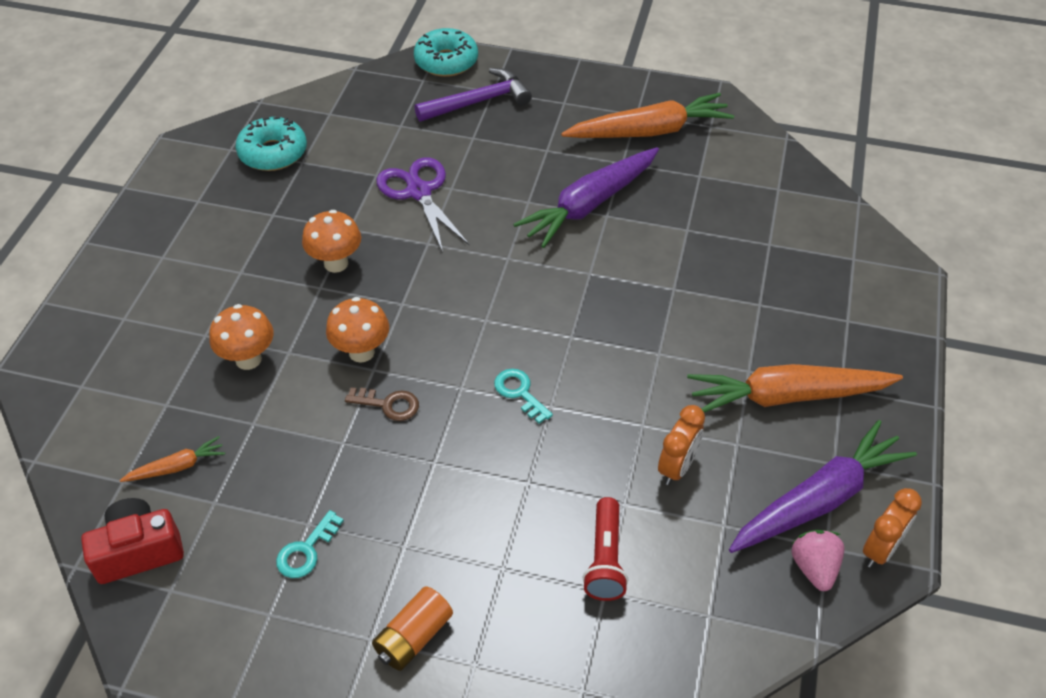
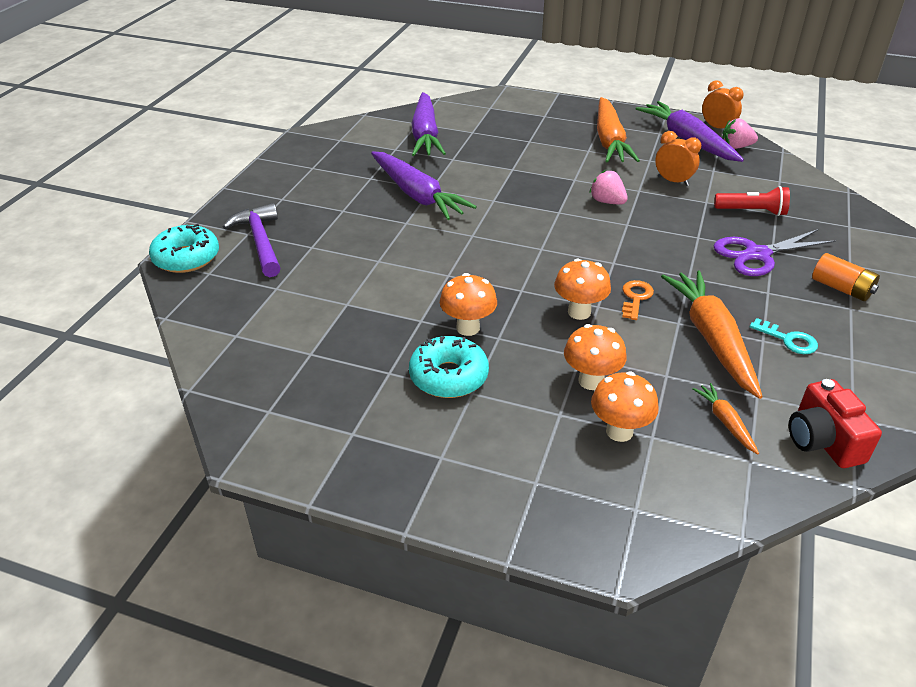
camera: 85 degrees left, 10 degrees down
(175, 379) = (619, 431): none -> orange mushroom
(273, 153) = (288, 375): turquoise donut -> turquoise donut (448, 376)
(388, 404) = (635, 298): brown key -> orange key
(419, 192) = (379, 278): purple scissors -> purple scissors (757, 254)
(519, 393) = (616, 236): turquoise key -> none
(604, 386) = (607, 202): none -> pink strawberry
(649, 131) = (336, 164): orange carrot -> orange carrot (712, 339)
(746, 199) = (425, 135): none -> purple carrot

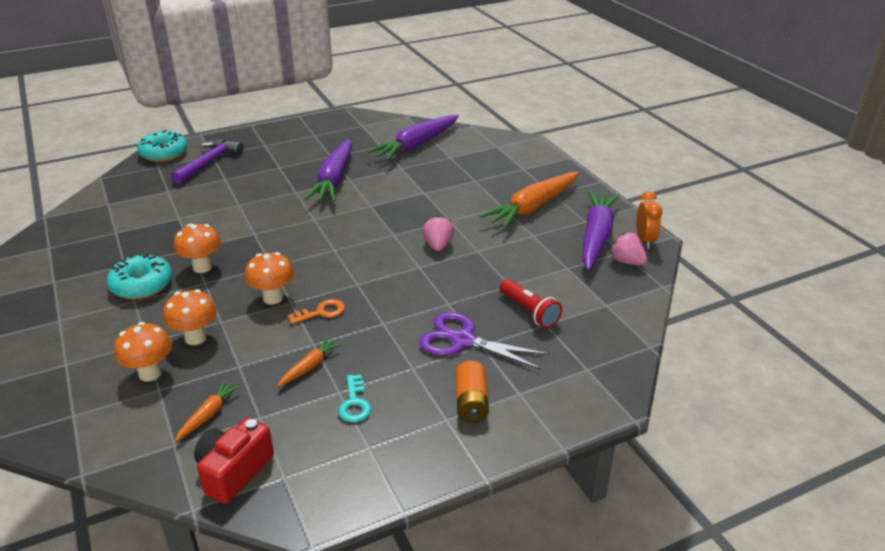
camera: 45 degrees right, 5 degrees down
(673, 181) = (517, 258): orange clock -> none
(712, 339) = (310, 366): orange carrot -> orange carrot, size x0.46

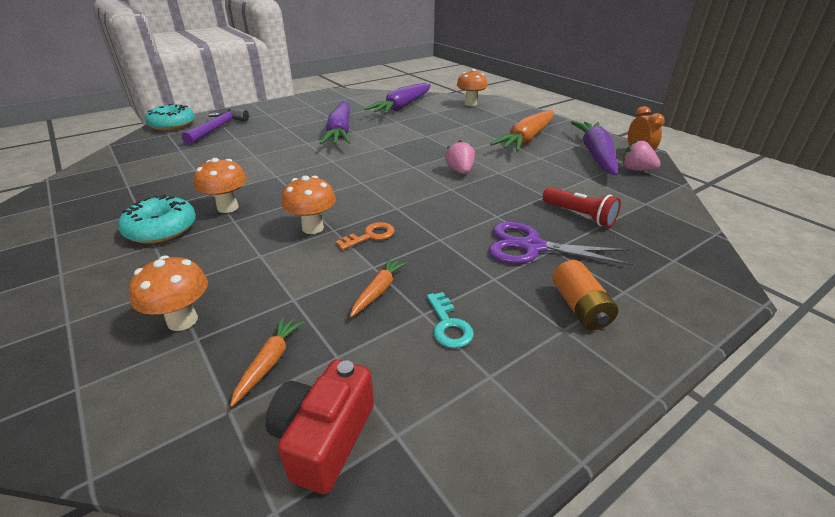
camera: 10 degrees left, 0 degrees up
(195, 338) = (234, 275): orange mushroom -> orange mushroom (470, 103)

